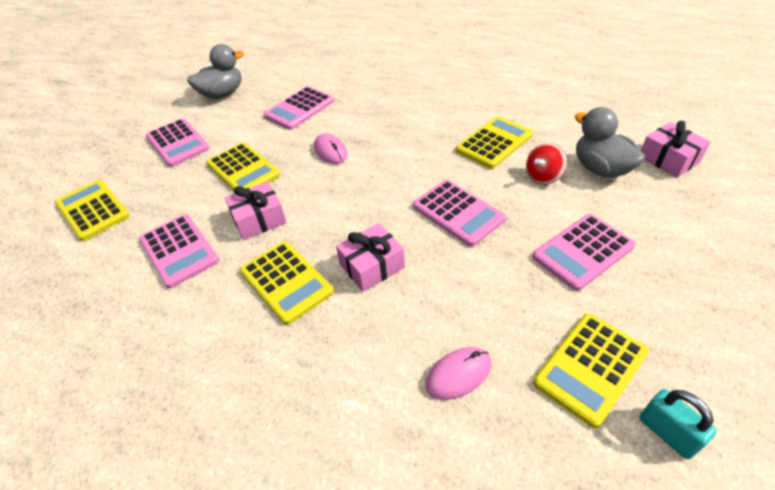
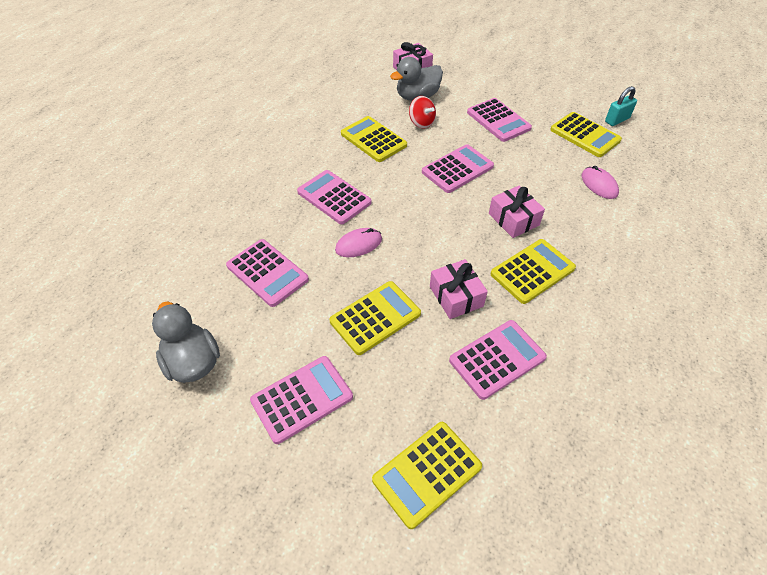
camera: 90 degrees left, 5 degrees up
(394, 129) = (334, 197): none -> pink calculator

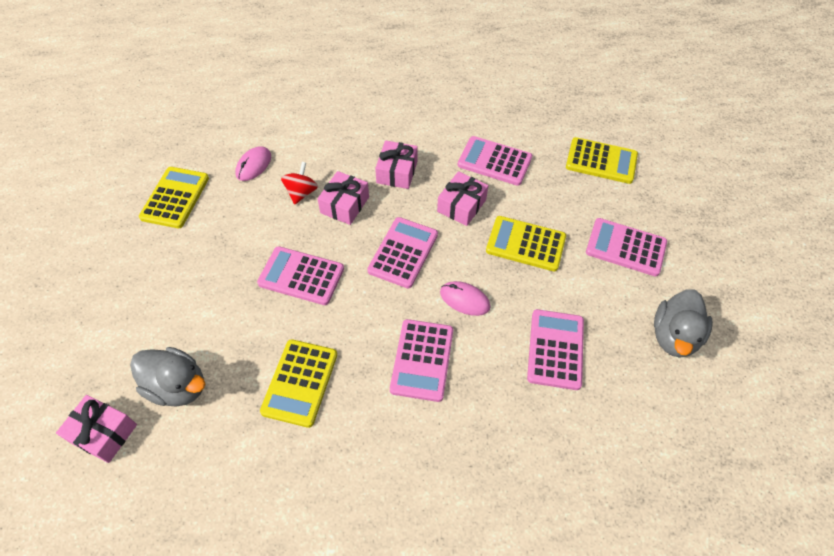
camera: 125 degrees left, 5 degrees up
(421, 123) = (235, 351): red spinning top -> red spinning top (301, 193)
(498, 120) = (187, 278): pink calculator -> pink calculator (403, 252)
(532, 271) = (397, 172): yellow calculator -> pink gift
(617, 120) = (131, 182): turquoise padlock -> none

